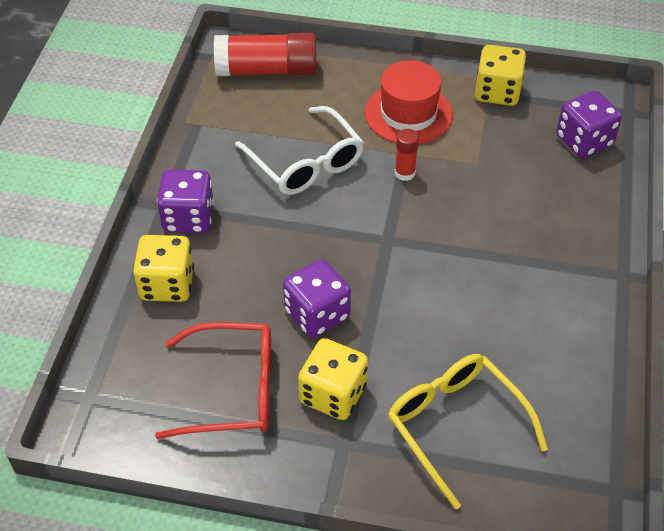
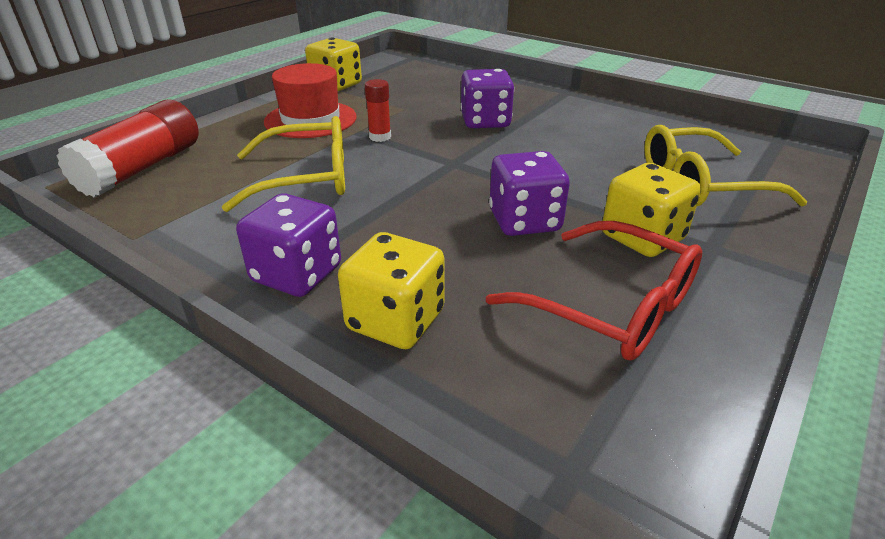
camera: 65 degrees left, 15 degrees down
(233, 390) = (611, 306): red glasses -> red glasses turned 105 degrees clockwise
(306, 163) = (307, 178): white glasses -> yellow glasses
(584, 141) = (424, 73): purple dice -> purple dice (485, 121)

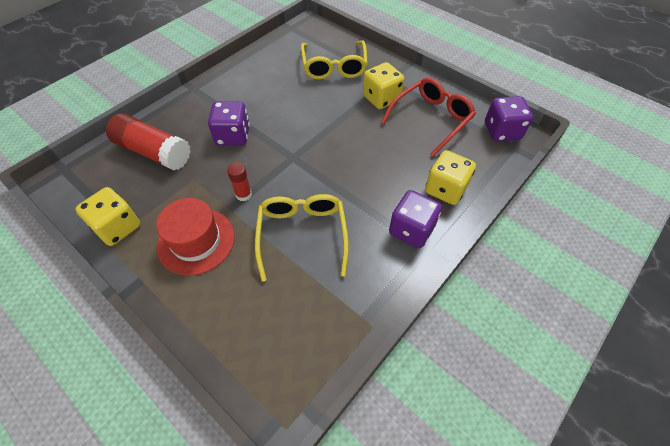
camera: 85 degrees left, 20 degrees up
(142, 168) = (266, 353): red glue stick -> red glue stick (153, 152)
(524, 221) = (364, 135): purple dice -> purple dice (502, 131)

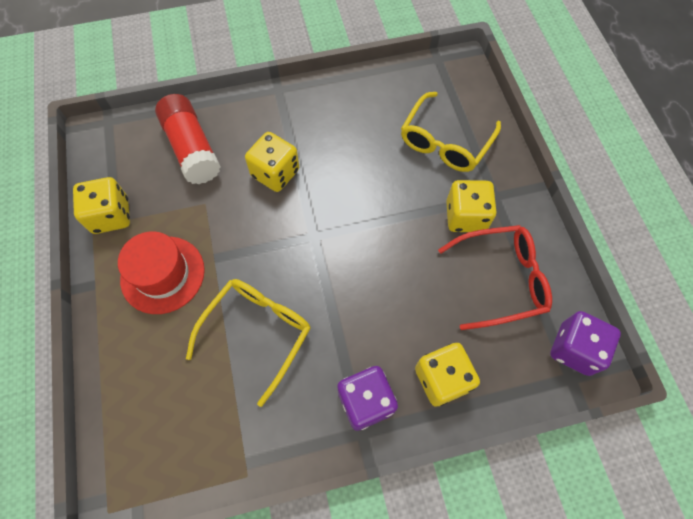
camera: 35 degrees right, 10 degrees up
(233, 136) = (275, 173): purple dice -> yellow dice
(243, 194) = (237, 250): red glue stick -> none

